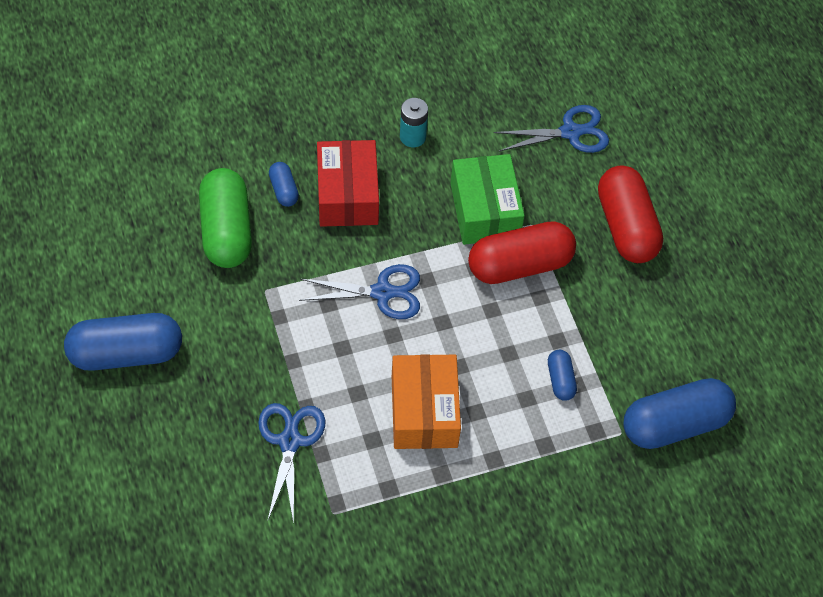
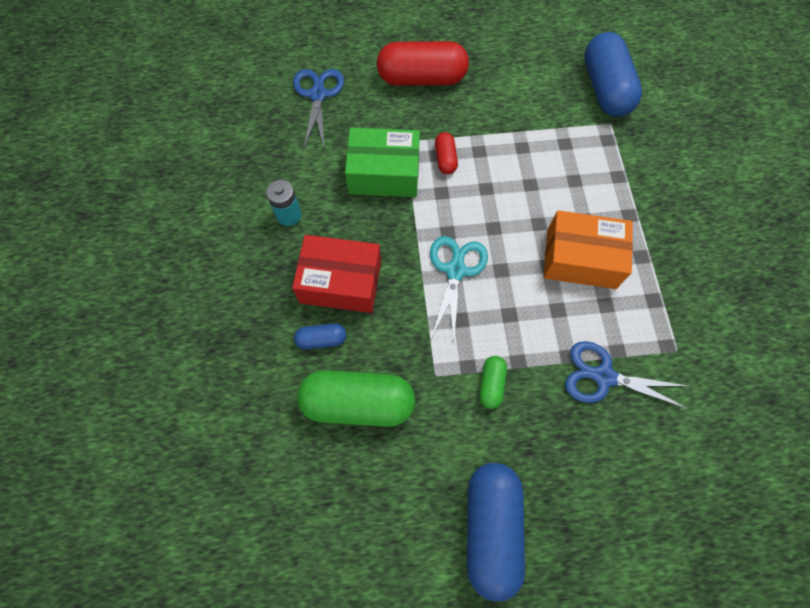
camera: 75 degrees left, 10 degrees up
(264, 339) = (491, 384): none -> green capsule
(382, 292) = (455, 271): blue scissors -> turquoise scissors
(519, 265) = (445, 159): red capsule -> red capsule, size x0.47
(560, 380) = (560, 153): blue capsule -> none

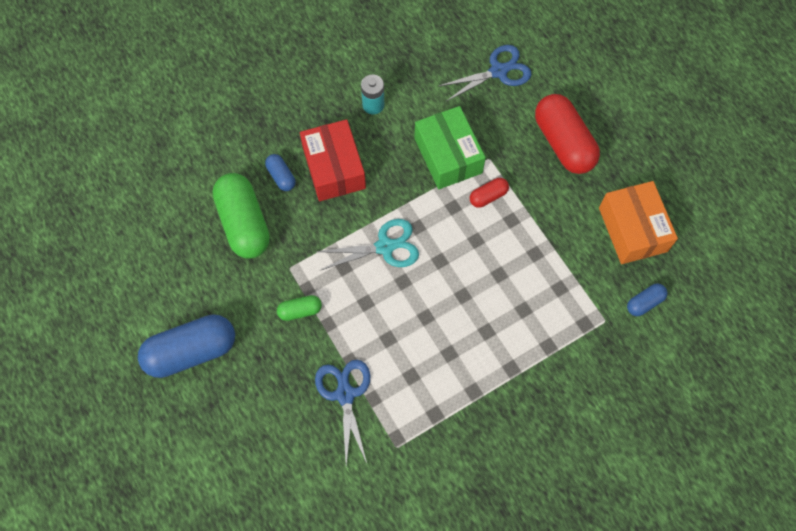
camera: 65 degrees right, 0 degrees up
(581, 259) = (445, 341): orange box -> orange box (632, 229)
(605, 88) = (644, 302): blue capsule -> blue capsule, size x0.47

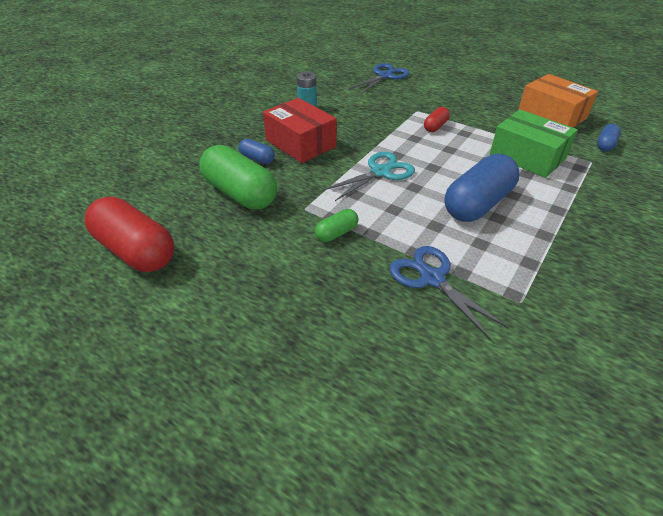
camera: 25 degrees left, 25 degrees down
(191, 351) = (239, 302): blue capsule -> blue capsule (478, 204)
(448, 155) = (386, 116): green box -> green box (527, 157)
(563, 143) = (460, 92): red capsule -> red capsule (136, 251)

